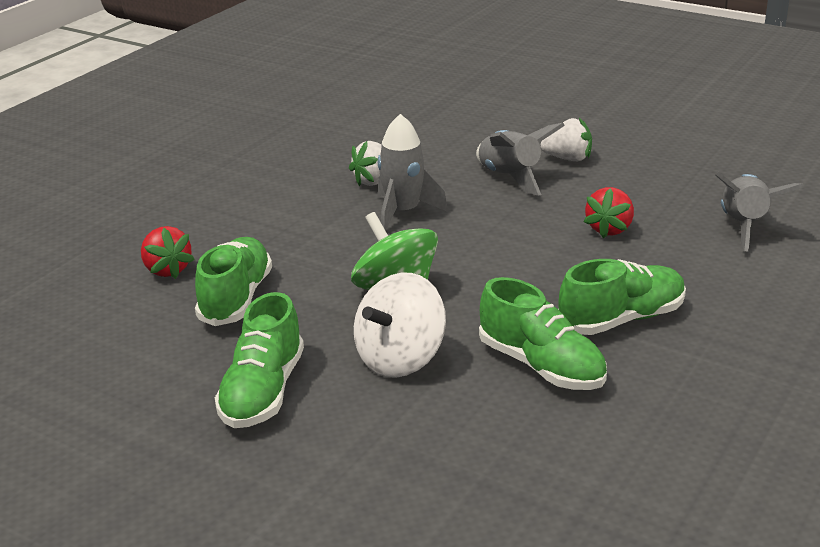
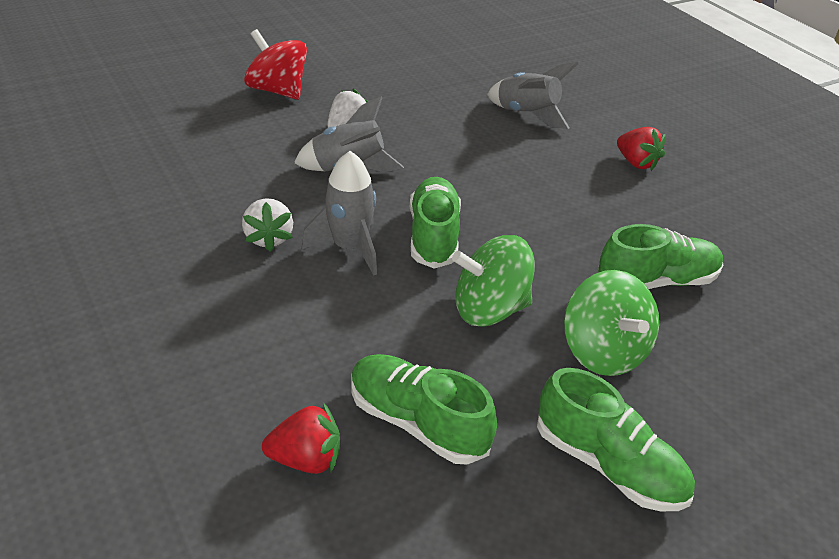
camera: 65 degrees left, 10 degrees up
(400, 359) = (603, 351): white spinning top -> green spinning top
(580, 114) = (277, 91): none -> red spinning top
(609, 229) = (480, 164): red strawberry -> red strawberry (636, 163)
(622, 319) = (614, 217): green shoe -> green shoe (433, 236)

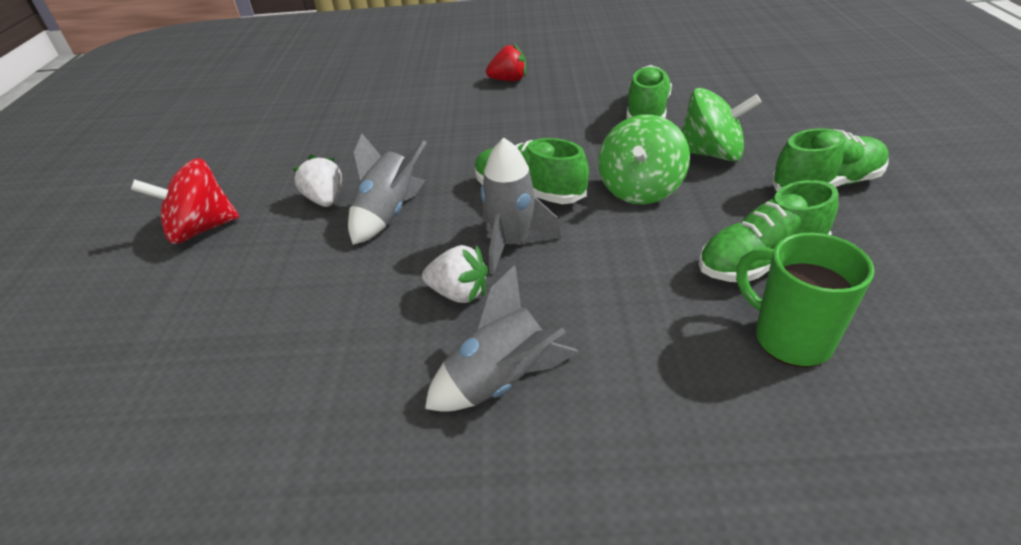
camera: 55 degrees left, 0 degrees up
(306, 459) = (789, 338): red strawberry -> green mug
(527, 114) = (402, 104): grey rocket -> grey rocket (501, 381)

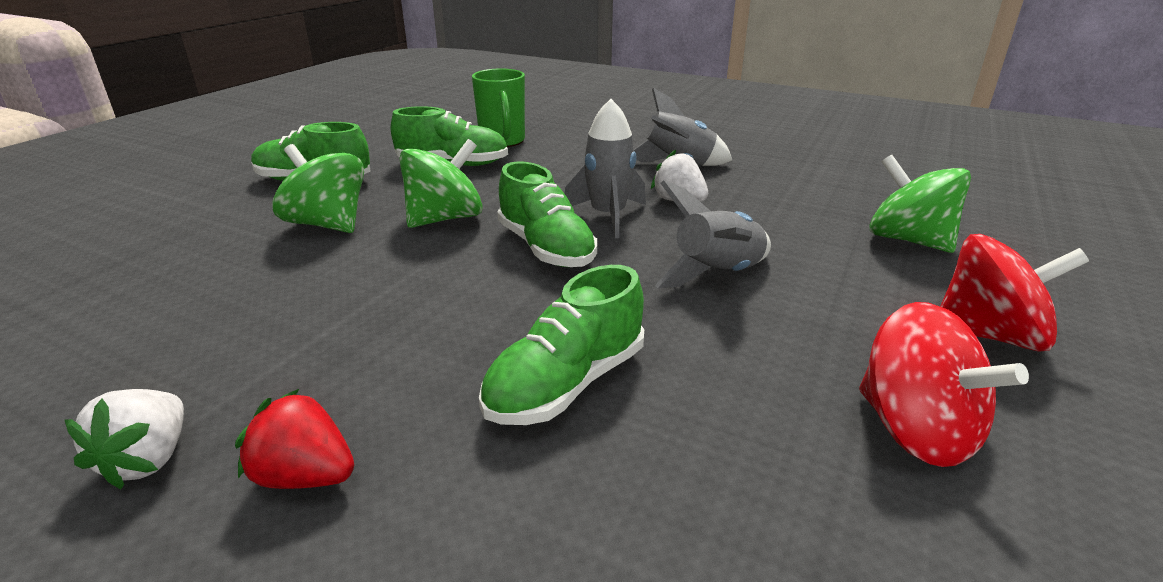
camera: 155 degrees left, 10 degrees down
(216, 317) = (908, 240): none -> green spinning top
(273, 162) = (916, 430): none -> red spinning top
(325, 200) = (801, 319): white strawberry -> white strawberry (149, 459)
(647, 112) = (270, 291): green shoe -> green shoe (566, 384)

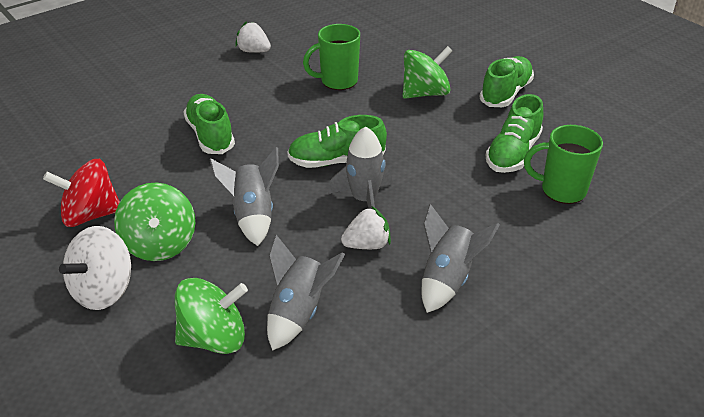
camera: 115 degrees right, 10 degrees up
(302, 300) = (337, 81): none -> green mug
(305, 476) = (217, 76): red strawberry -> none
(445, 219) = (406, 133): green spinning top -> green spinning top (160, 244)
(811, 211) = (298, 312): none -> grey rocket
(989, 335) = (104, 290): red spinning top -> white spinning top

